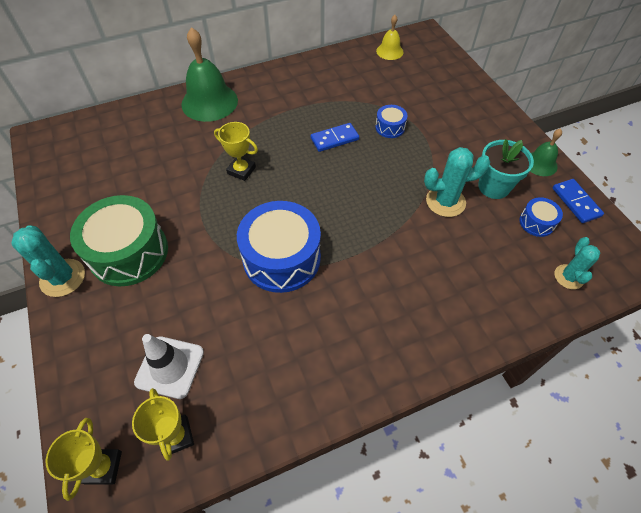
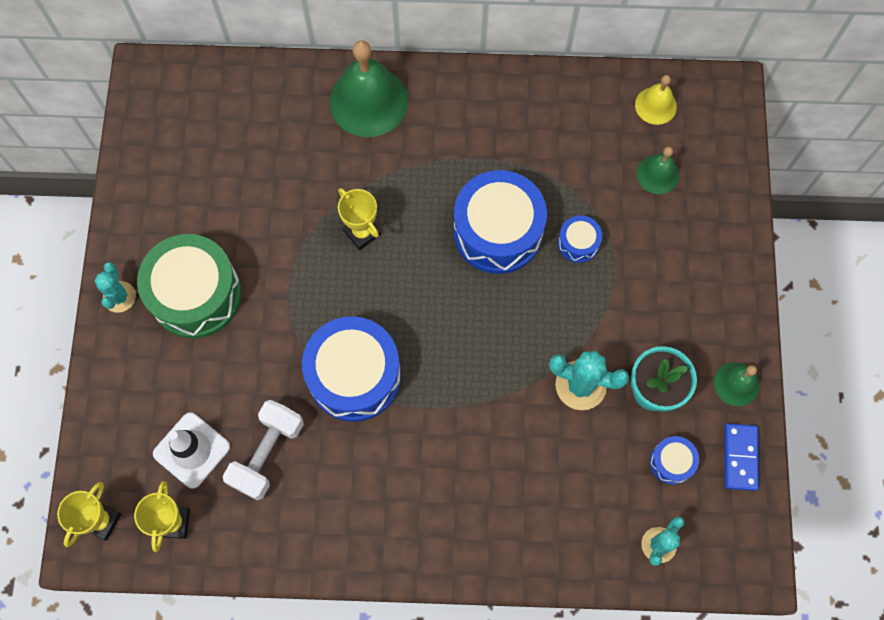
camera: 25 degrees right, 15 degrees up
(63, 278) = (119, 297): turquoise cactus -> turquoise cactus, size x0.66
(238, 341) = (267, 454): none -> white dumbbell
(334, 139) = (497, 231): blue domino -> blue drum
(413, 80) = (657, 174): none -> green bell

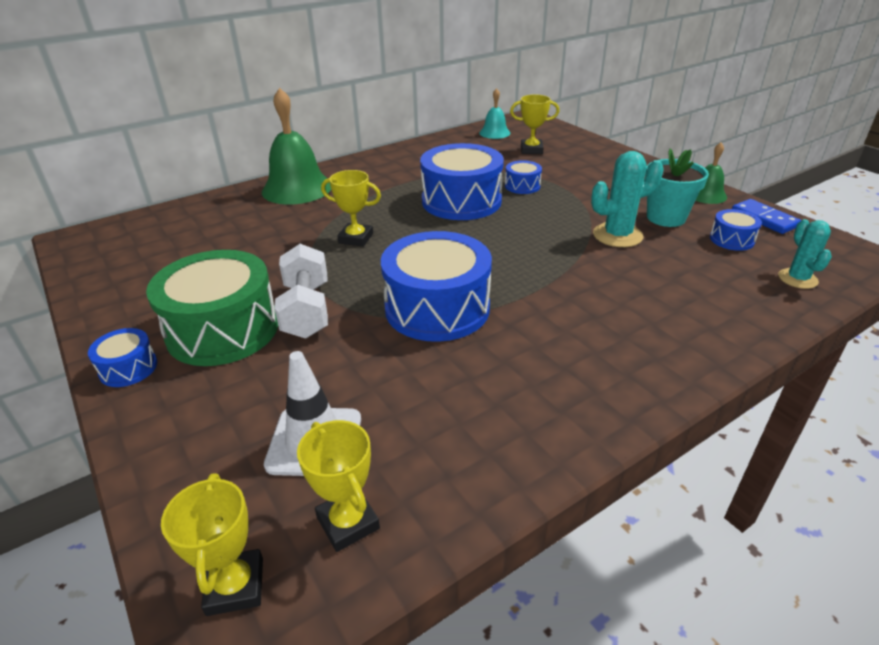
camera: 35 degrees left, 35 degrees down
(119, 297) = (128, 368): turquoise cactus -> blue drum
(267, 454) = (407, 398): white dumbbell -> white dumbbell (306, 310)
(655, 105) = (494, 133): yellow bell -> turquoise bell
(657, 174) = (531, 150): green bell -> yellow trophy

